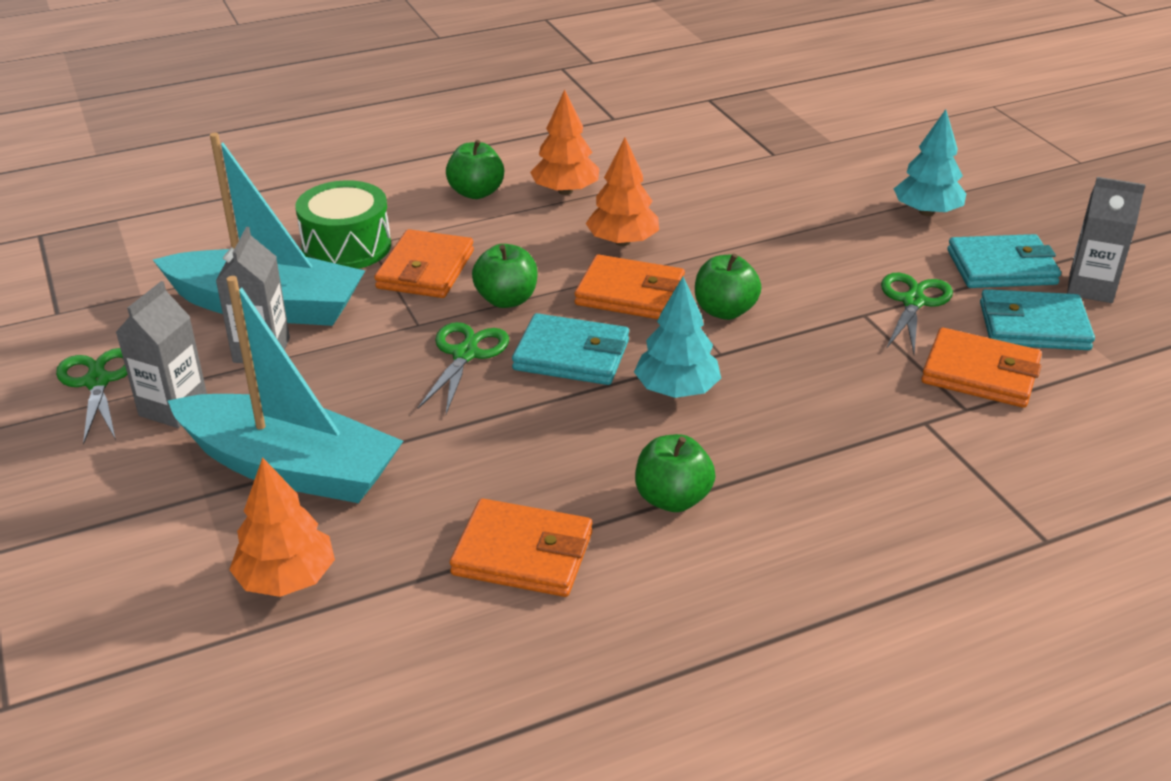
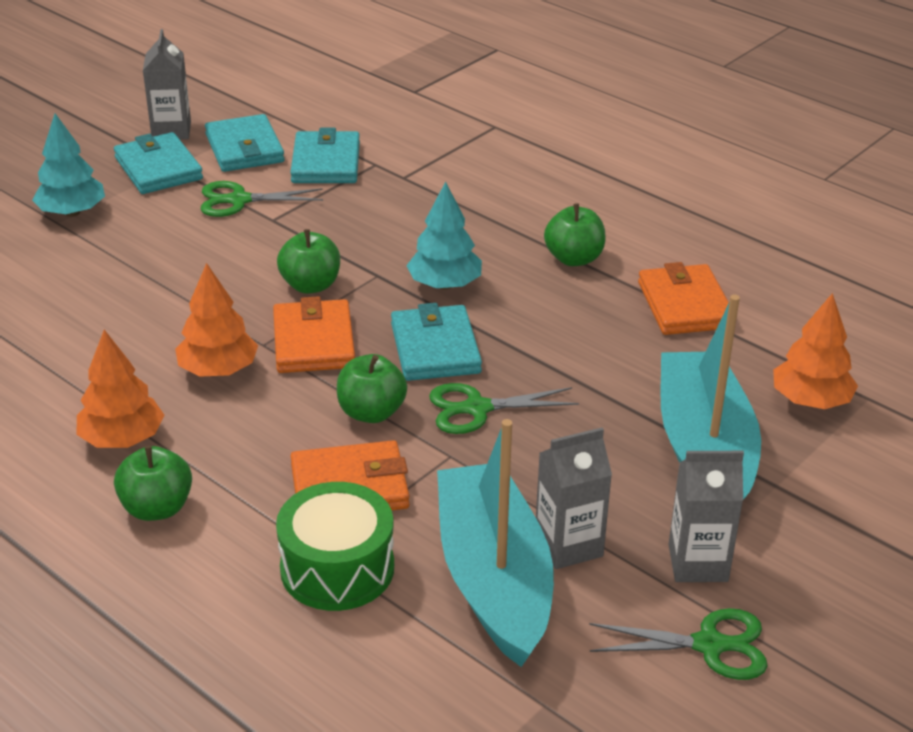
camera: 115 degrees left, 0 degrees up
(97, 382) = (709, 645): green scissors -> green scissors turned 135 degrees counterclockwise
(980, 373) = (326, 163): orange wallet -> turquoise wallet

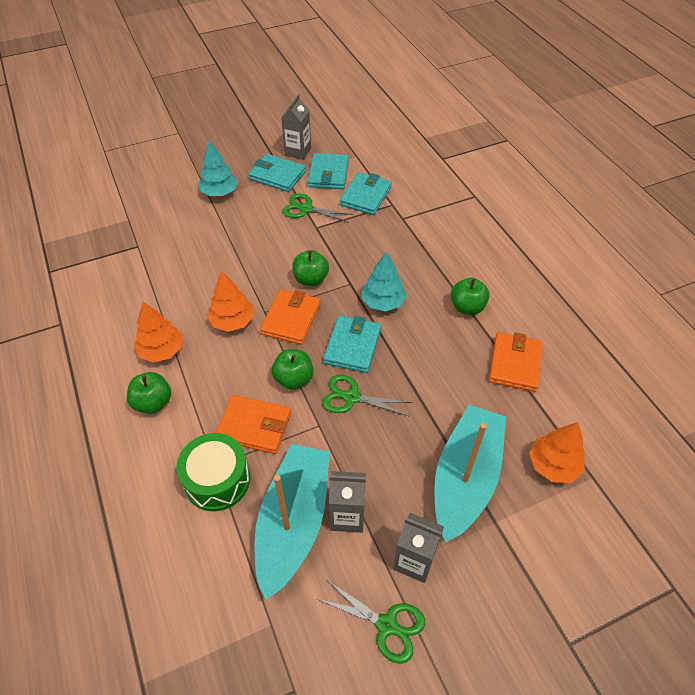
camera: 25 degrees right, 15 degrees up
(158, 168) = (277, 175): turquoise wallet -> turquoise wallet turned 60 degrees counterclockwise

